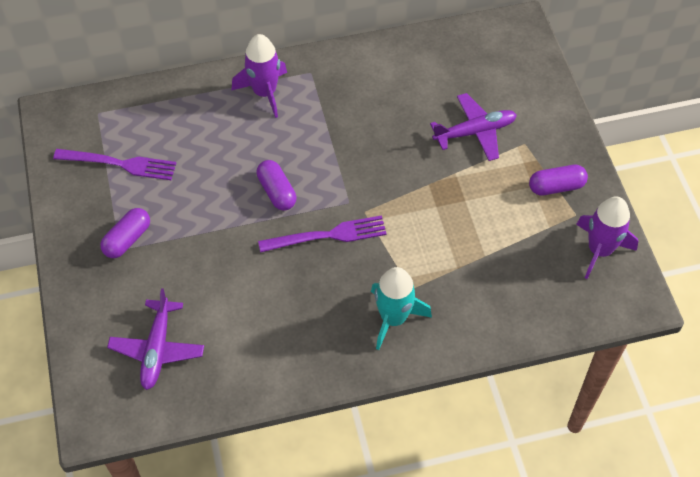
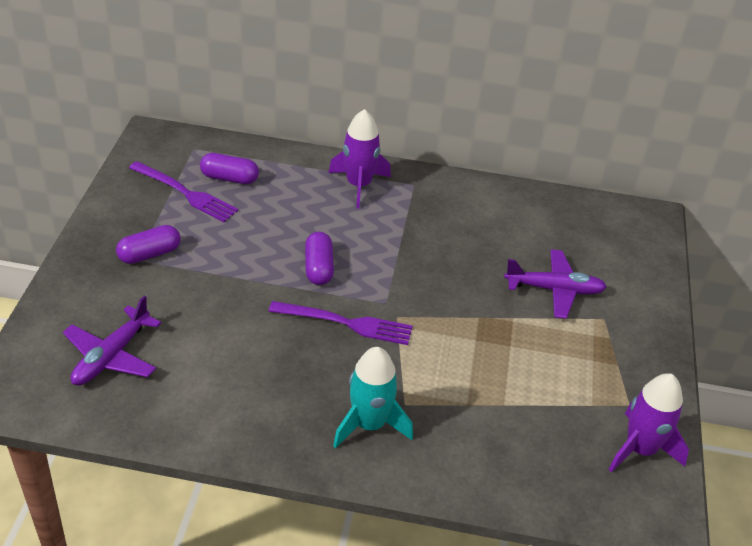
camera: 20 degrees right, 15 degrees down
(556, 187) = (619, 370): purple capsule -> purple capsule (229, 178)

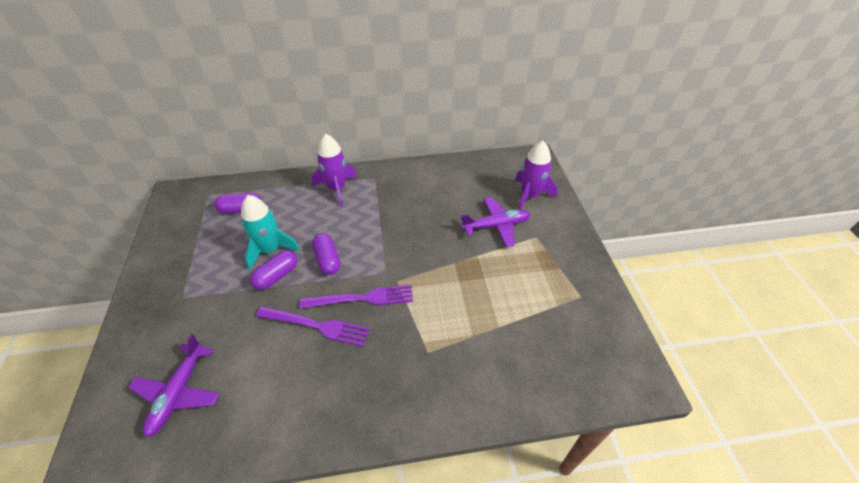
camera: 15 degrees left, 5 degrees up
(149, 254) = (192, 289): purple capsule -> purple capsule (276, 276)
(186, 193) = (210, 231): purple fork -> purple fork (317, 326)
(369, 424) = (407, 380): turquoise rocket -> turquoise rocket (270, 249)
(640, 449) = (604, 329): purple rocket -> purple rocket (530, 196)

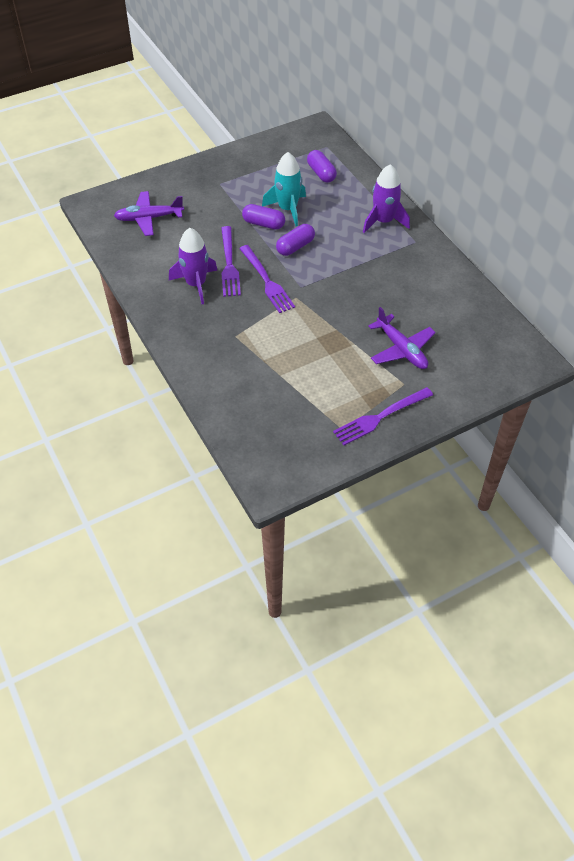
camera: 70 degrees right, 5 degrees up
(530, 196) = (465, 368): purple rocket -> purple rocket (196, 284)
(571, 265) = (380, 417): none -> purple fork

